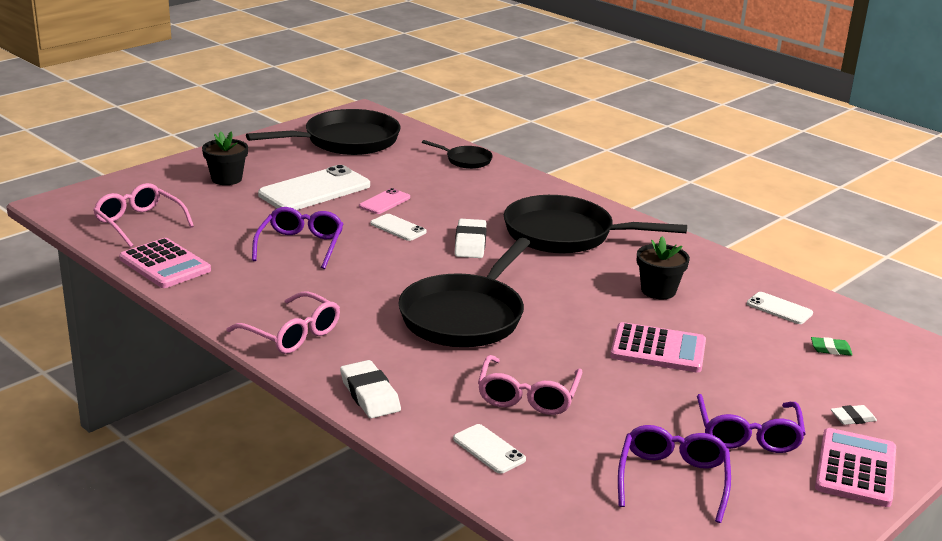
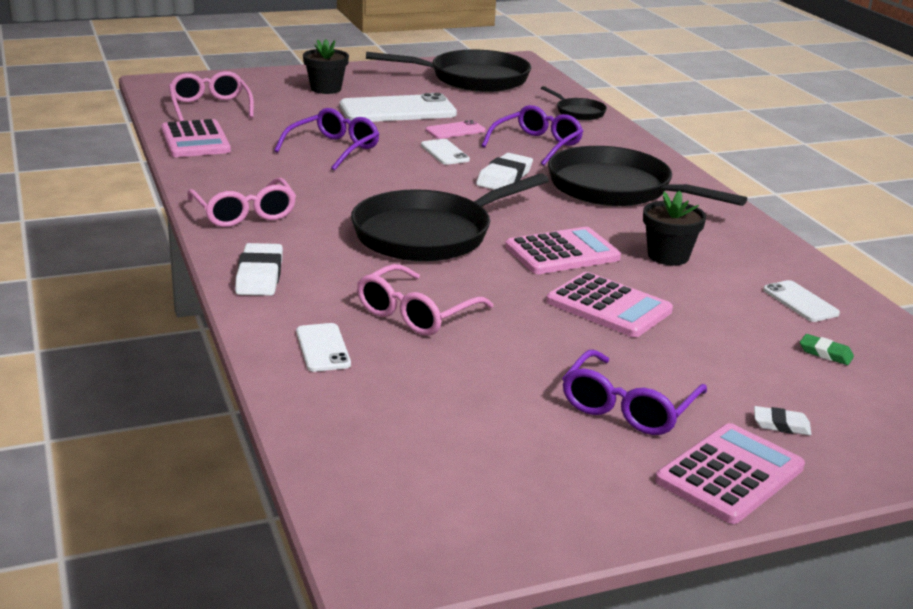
camera: 25 degrees right, 0 degrees up
(581, 307) = (562, 253): none -> pink calculator
(672, 479) = (491, 425): purple glasses -> purple glasses (537, 145)

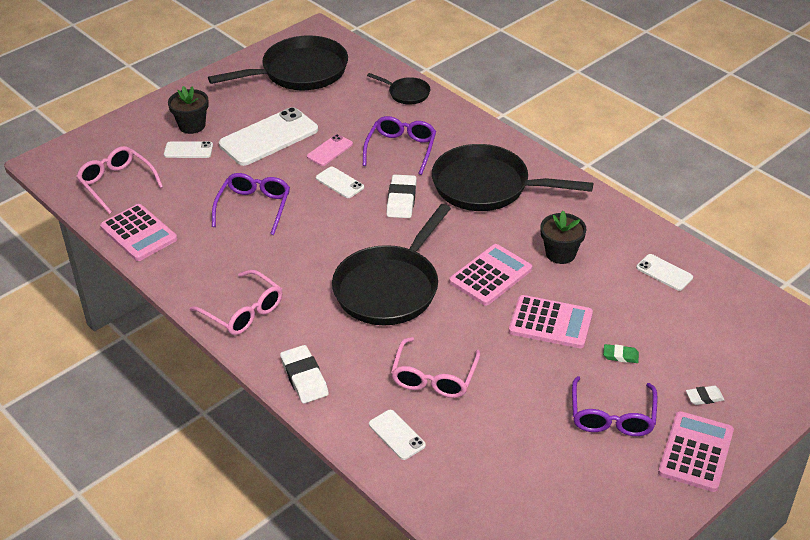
camera: 20 degrees left, 15 degrees up
(305, 102) = (188, 150): none -> white phone
(825, 353) = (700, 320): green eraser -> green eraser (620, 356)

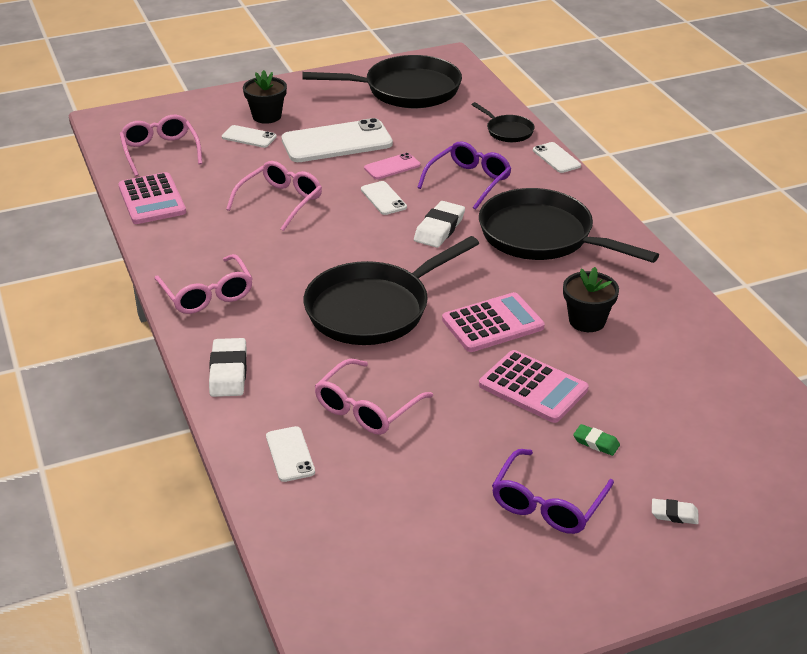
camera: 20 degrees right, 5 degrees down
(254, 207) = (280, 202): purple glasses -> pink glasses
(664, 272) = (701, 369): white phone -> white phone (556, 158)
(695, 452) = (628, 571): pink calculator -> none

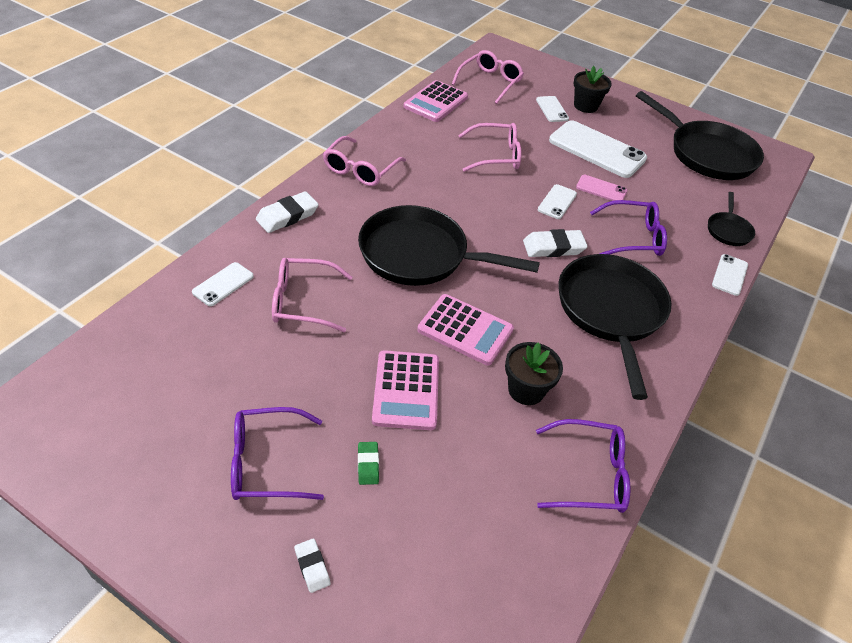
camera: 50 degrees right, 10 degrees up
(693, 328) = (589, 474): none -> purple glasses

